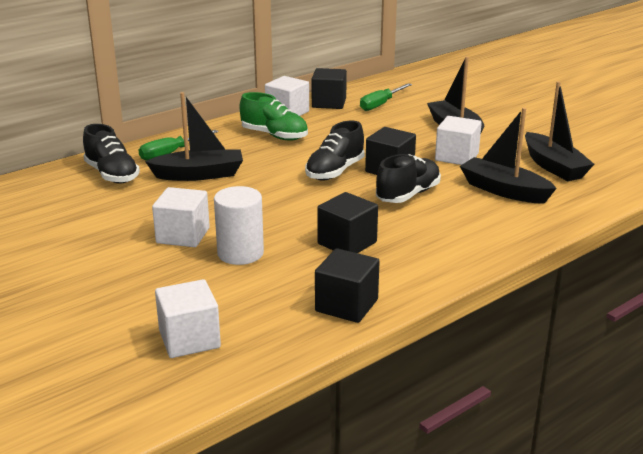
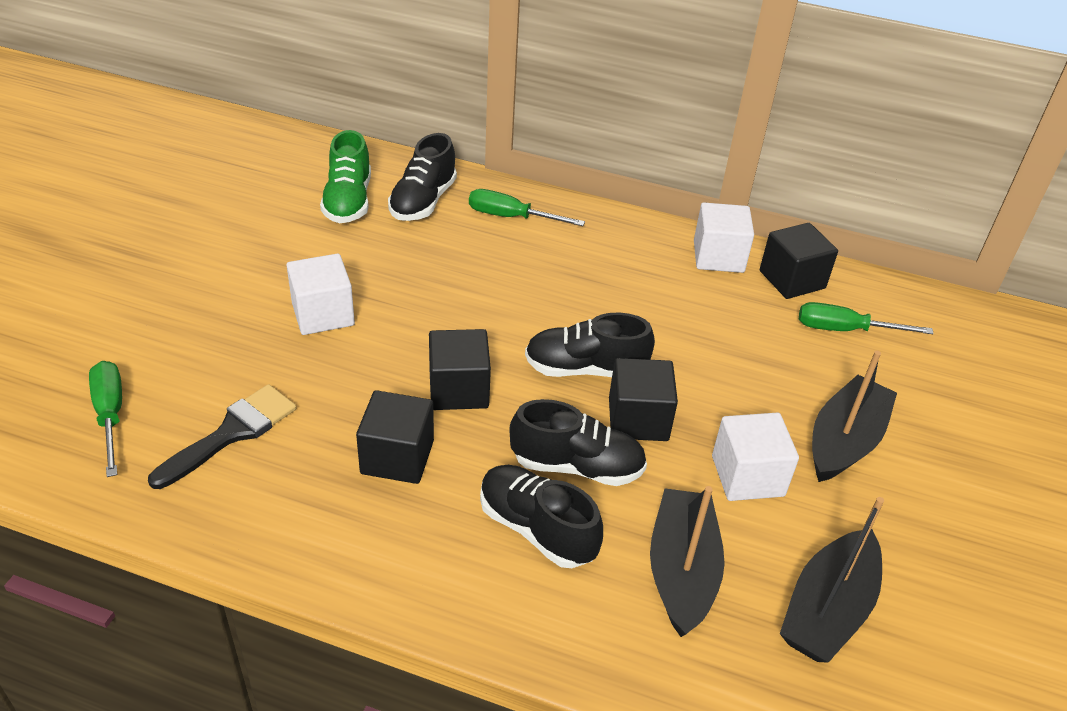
camera: 55 degrees right, 15 degrees up
(189, 339) = (110, 415): white cube -> green screwdriver
(199, 175) = (476, 261): black boat -> none
(240, 253) = (311, 375): white cylinder -> none
(264, 294) = (232, 433): none -> black brush
(274, 136) = (638, 274): green shoe -> green shoe (348, 201)
(346, 305) = (244, 516): black cube -> black cube (458, 389)
(443, 218) = (536, 529): none -> black shoe

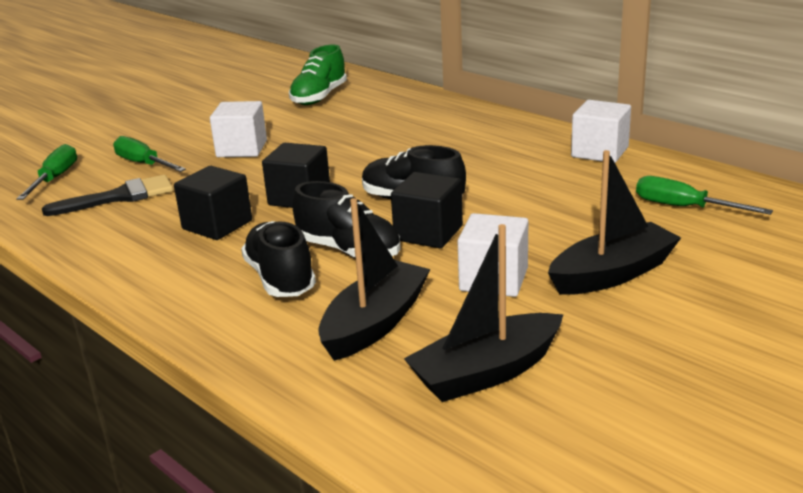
camera: 30 degrees right, 15 degrees down
(423, 202) = (375, 102): black shoe -> none
(511, 217) = (437, 115): green screwdriver -> green screwdriver (143, 164)
(792, 279) = (659, 172): black cube -> none

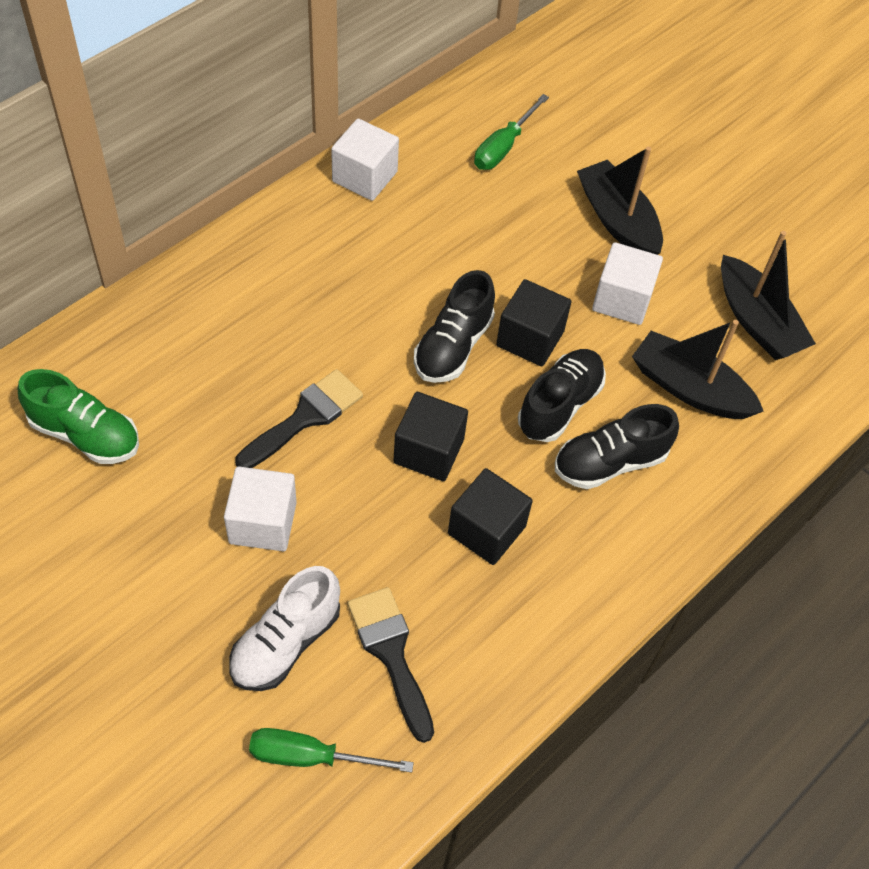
camera: 95 degrees left, 30 degrees up
(143, 164) = (286, 642): green screwdriver -> white shoe
(333, 153) = (305, 417): none -> black brush

